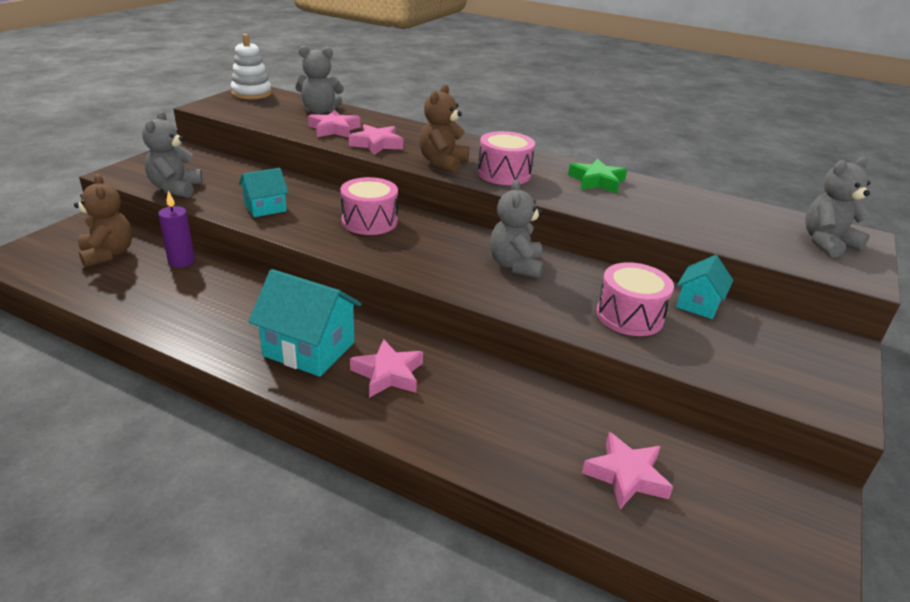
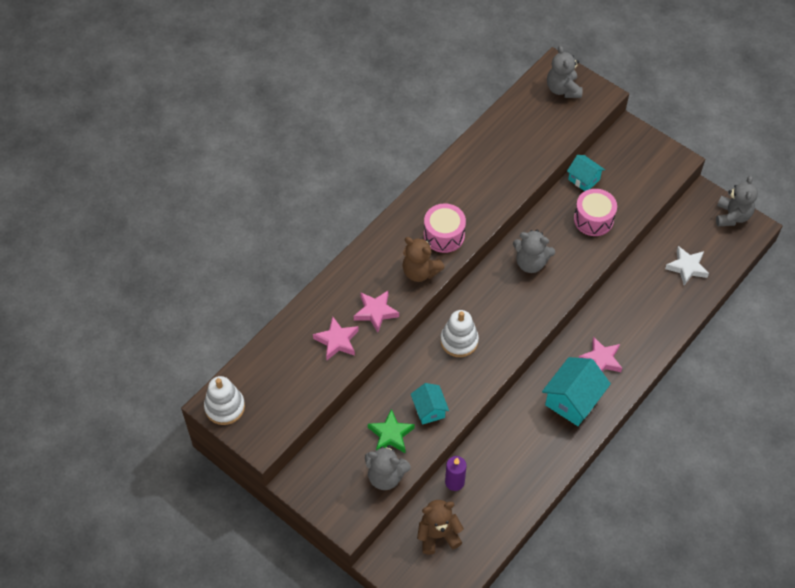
camera: 75 degrees left, 25 degrees up
(319, 111) = (285, 349): grey teddy bear -> grey teddy bear (732, 216)
(369, 221) = (459, 341): pink drum -> white stacking toy
(596, 181) = (462, 180): green star -> green star (391, 435)
(626, 476) = (687, 267): pink star -> white star

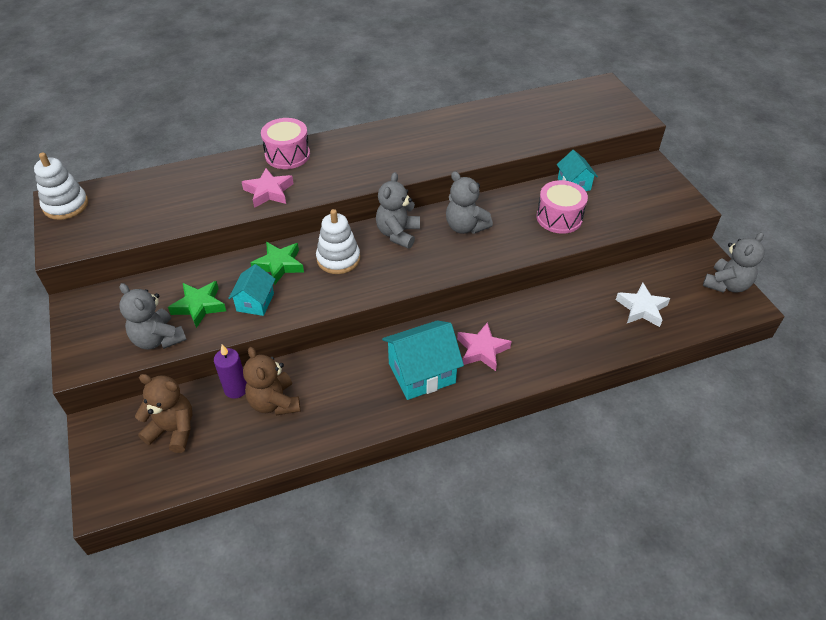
camera: 30 degrees right, 10 degrees down
(337, 341) = (212, 198): pink star -> none
(419, 369) = (279, 265): none -> green star
(420, 272) = (339, 178): brown teddy bear -> brown teddy bear (274, 402)
(444, 235) = (388, 161): pink drum -> pink drum (287, 155)
(563, 89) = (598, 102): grey teddy bear -> grey teddy bear (398, 234)

